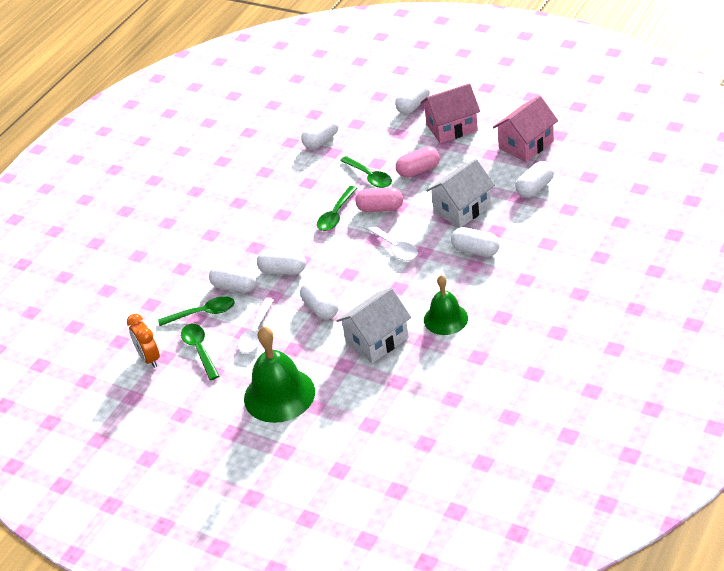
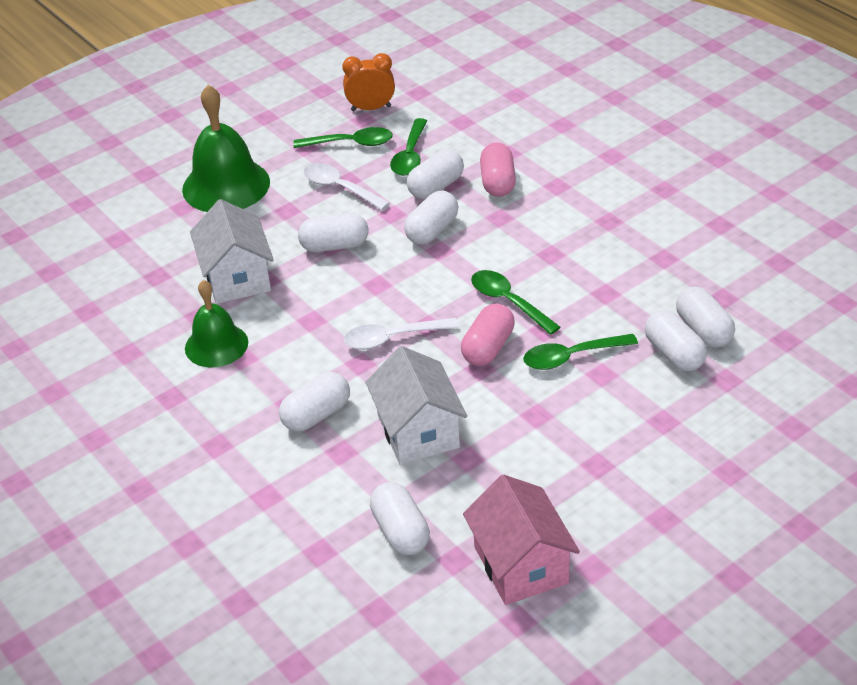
camera: 110 degrees right, 0 degrees up
(413, 105) = (734, 461): white capsule -> white capsule (674, 354)
(418, 170) = (547, 413): pink capsule -> pink capsule (498, 182)
(451, 127) = (636, 488): pink house -> none

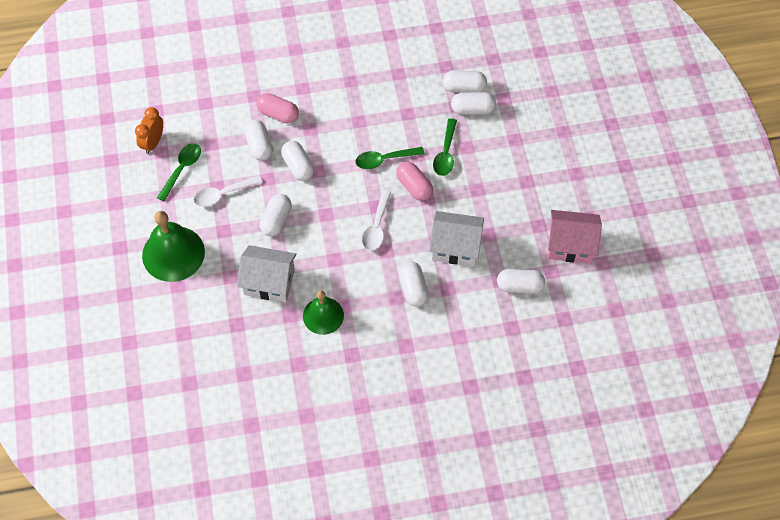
camera: 65 degrees left, 20 degrees up
(410, 156) = (219, 144): green spoon -> none

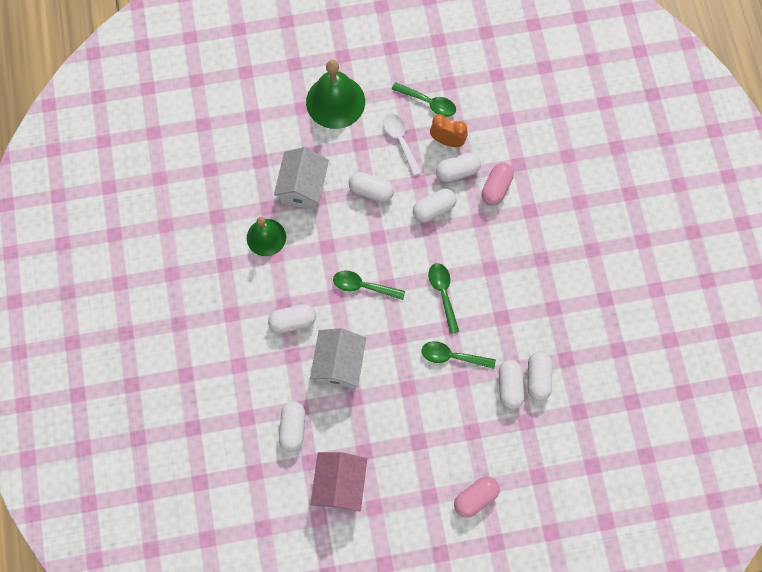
camera: 90 degrees right, 10 degrees up
(153, 143) = (458, 75): orange clock -> orange clock (447, 141)
(376, 227) = (363, 286): white spoon -> green spoon
(414, 186) = (411, 323): pink capsule -> pink capsule (475, 498)

